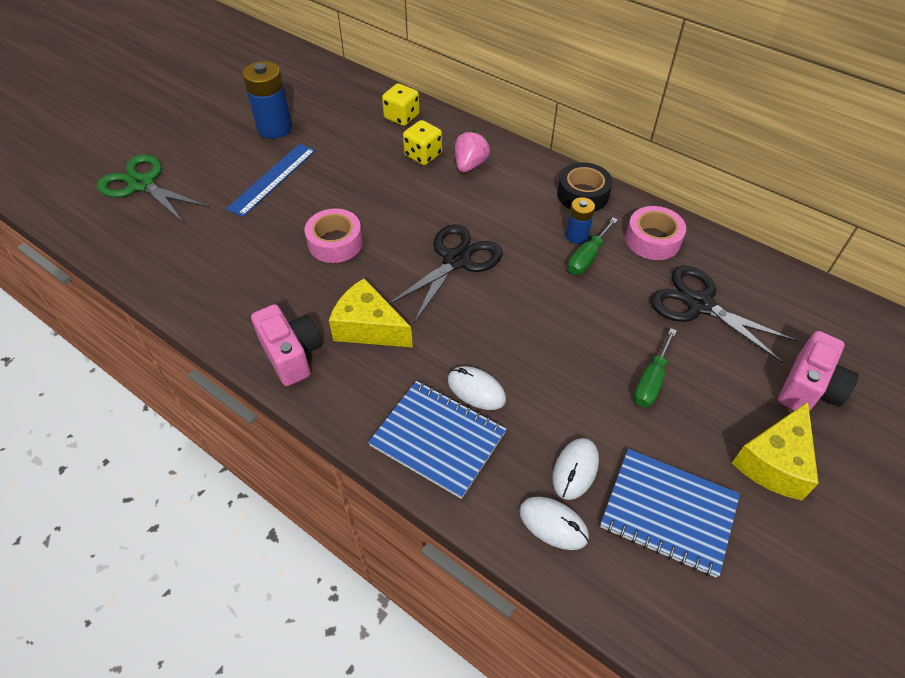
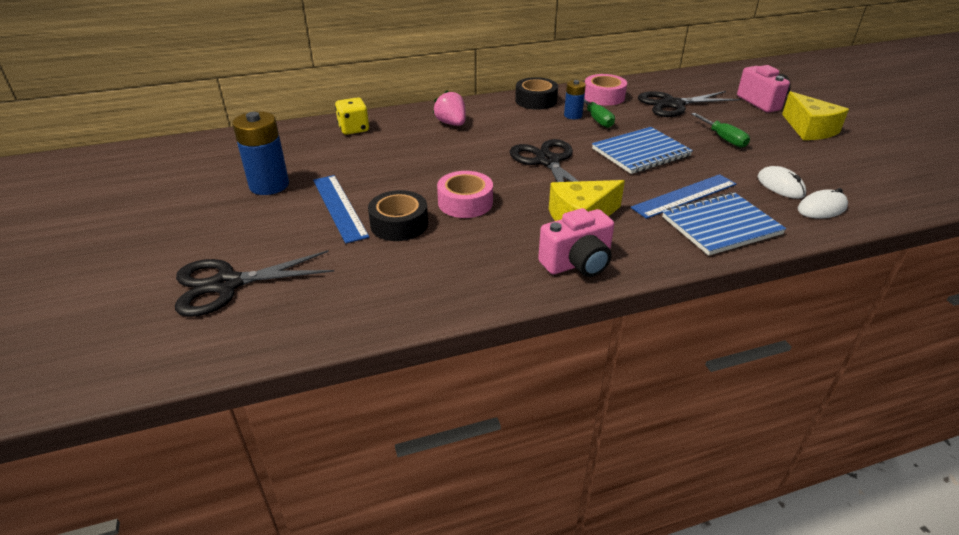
camera: 55 degrees left, 15 degrees down
(142, 184) = (226, 284): green scissors -> black scissors
(273, 222) = (399, 224): none -> black tape
(292, 355) = (577, 263): pink camera -> pink camera turned 150 degrees clockwise
(423, 155) = (413, 136): yellow dice -> none
(476, 390) = (684, 196): white mouse -> blue ruler
(668, 512) = (830, 170): blue notebook -> blue notebook (640, 152)

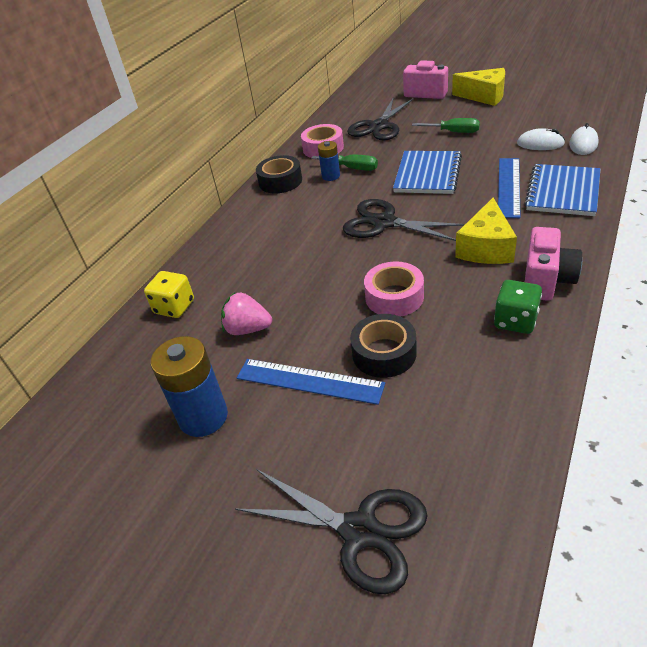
camera: 40 degrees left, 5 degrees up
(226, 284) = (359, 531): black scissors -> black scissors turned 90 degrees counterclockwise
(451, 123) = (252, 243): pink strawberry -> pink strawberry (248, 329)
(505, 267) = (515, 321): none -> green dice

